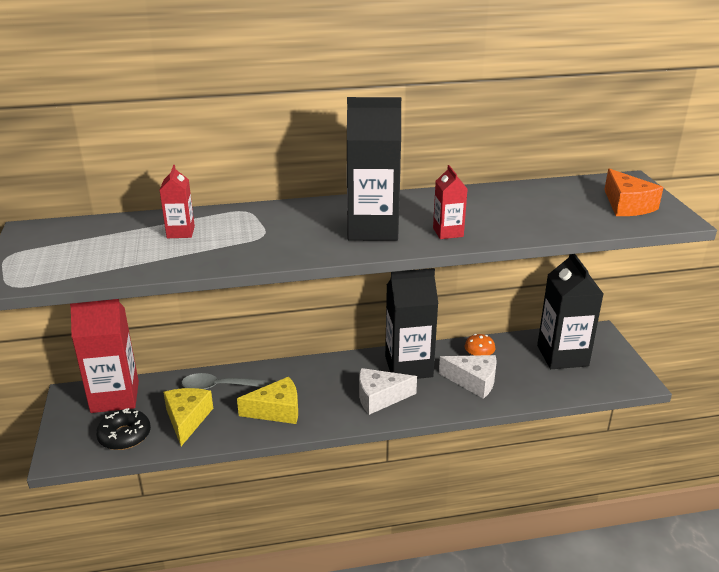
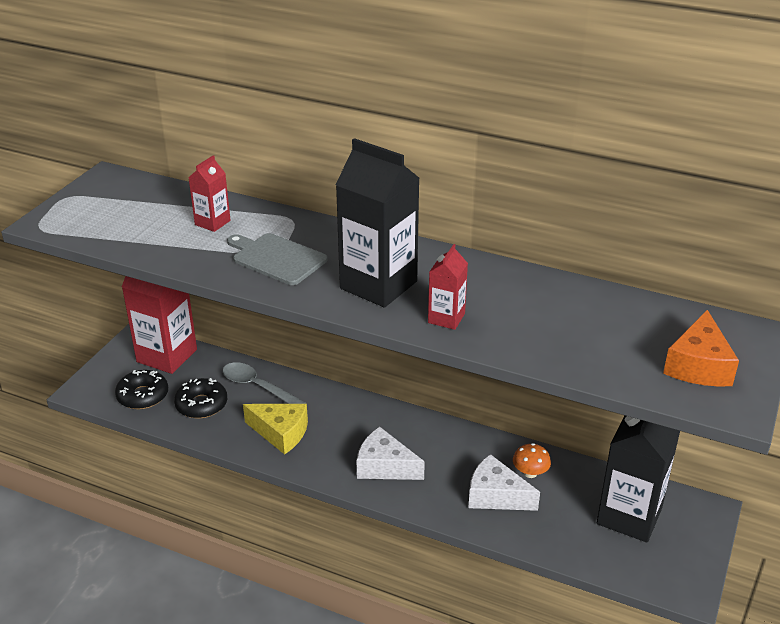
camera: 35 degrees right, 5 degrees up
(187, 419) = (201, 404): yellow cheese -> black donut
(270, 238) = (277, 258): none -> grey cutting board
(408, 366) = (446, 447): black carton -> none
(473, 381) = (496, 496): white cheese -> white cheese turned 150 degrees clockwise

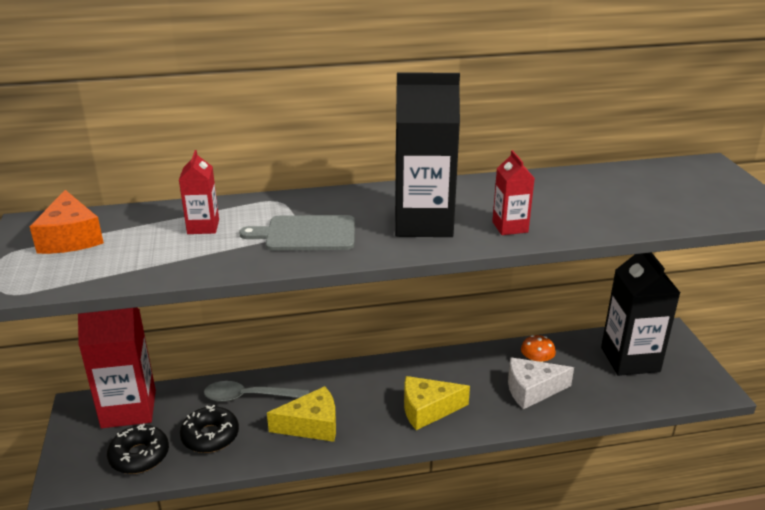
camera: 35 degrees left, 5 degrees down
(384, 466) = (428, 409): white cheese -> yellow cheese
(698, 365) = (711, 194): orange cheese -> orange cheese (70, 238)

